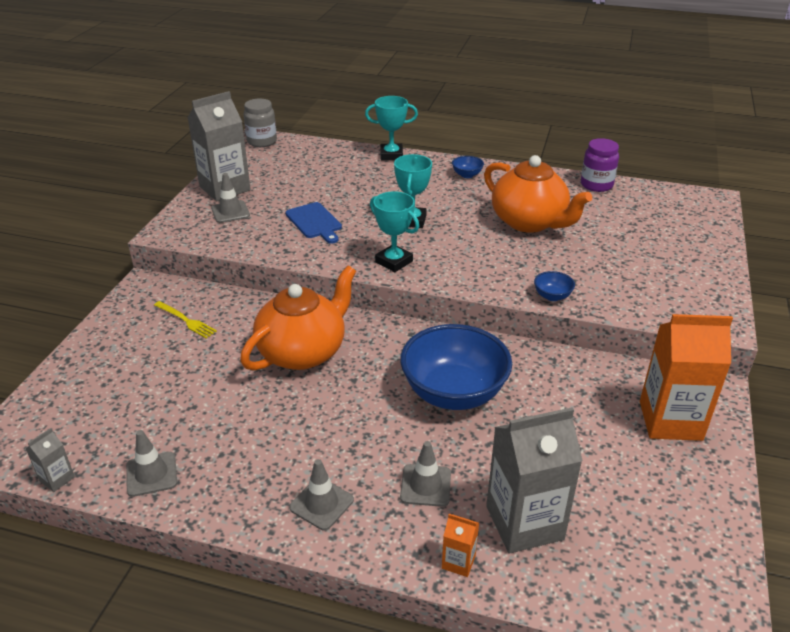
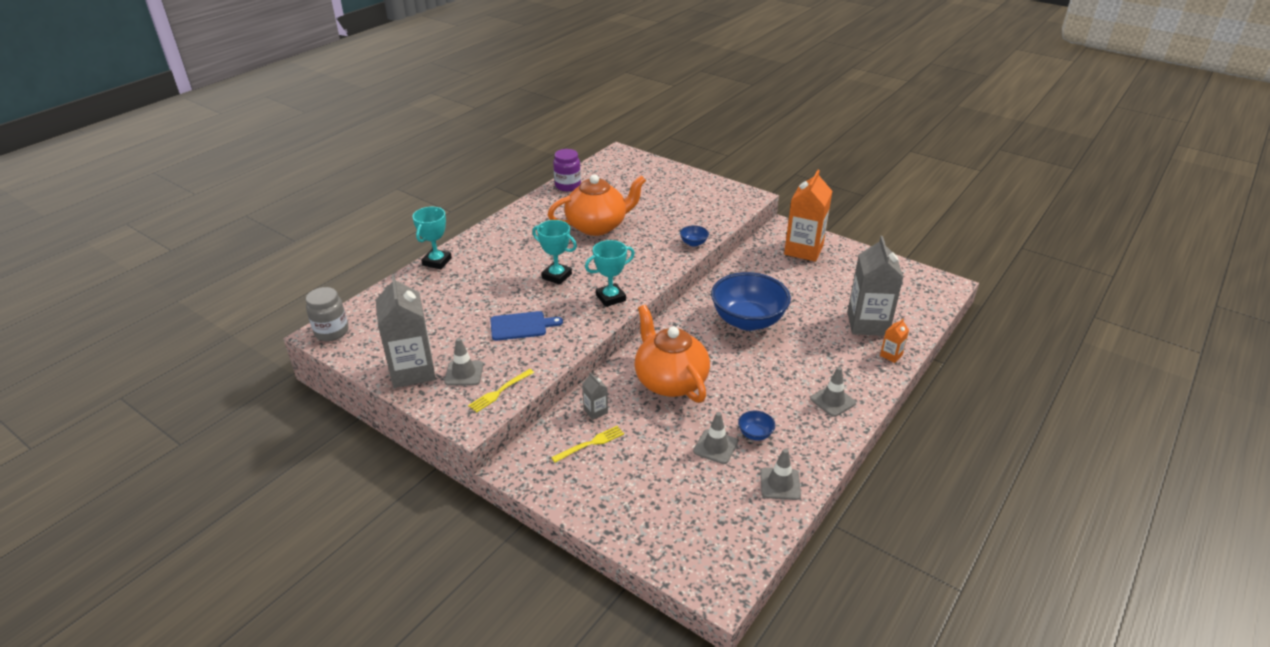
camera: 70 degrees left, 0 degrees up
(57, 479) = (768, 543): grey carton -> grey carton (595, 411)
(211, 236) = (500, 391): none -> yellow fork
(425, 485) = (829, 353): grey traffic cone -> grey traffic cone (715, 447)
(467, 175) = (506, 234): blue bowl -> blue bowl (755, 434)

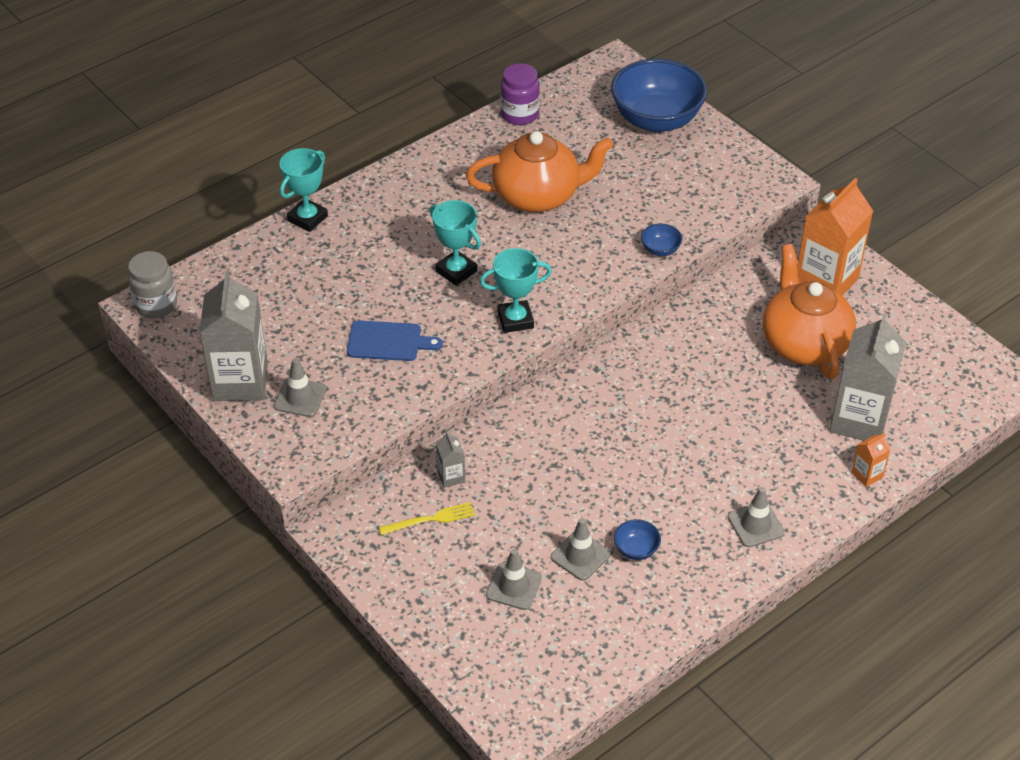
camera: 15 degrees right, 10 degrees up
(500, 391) = (336, 432): yellow fork -> none
(670, 381) = (558, 453): orange teapot -> orange teapot (803, 343)
(748, 321) = (696, 383): blue bowl -> blue bowl (656, 120)
(780, 484) = (638, 621): grey traffic cone -> grey traffic cone (514, 586)

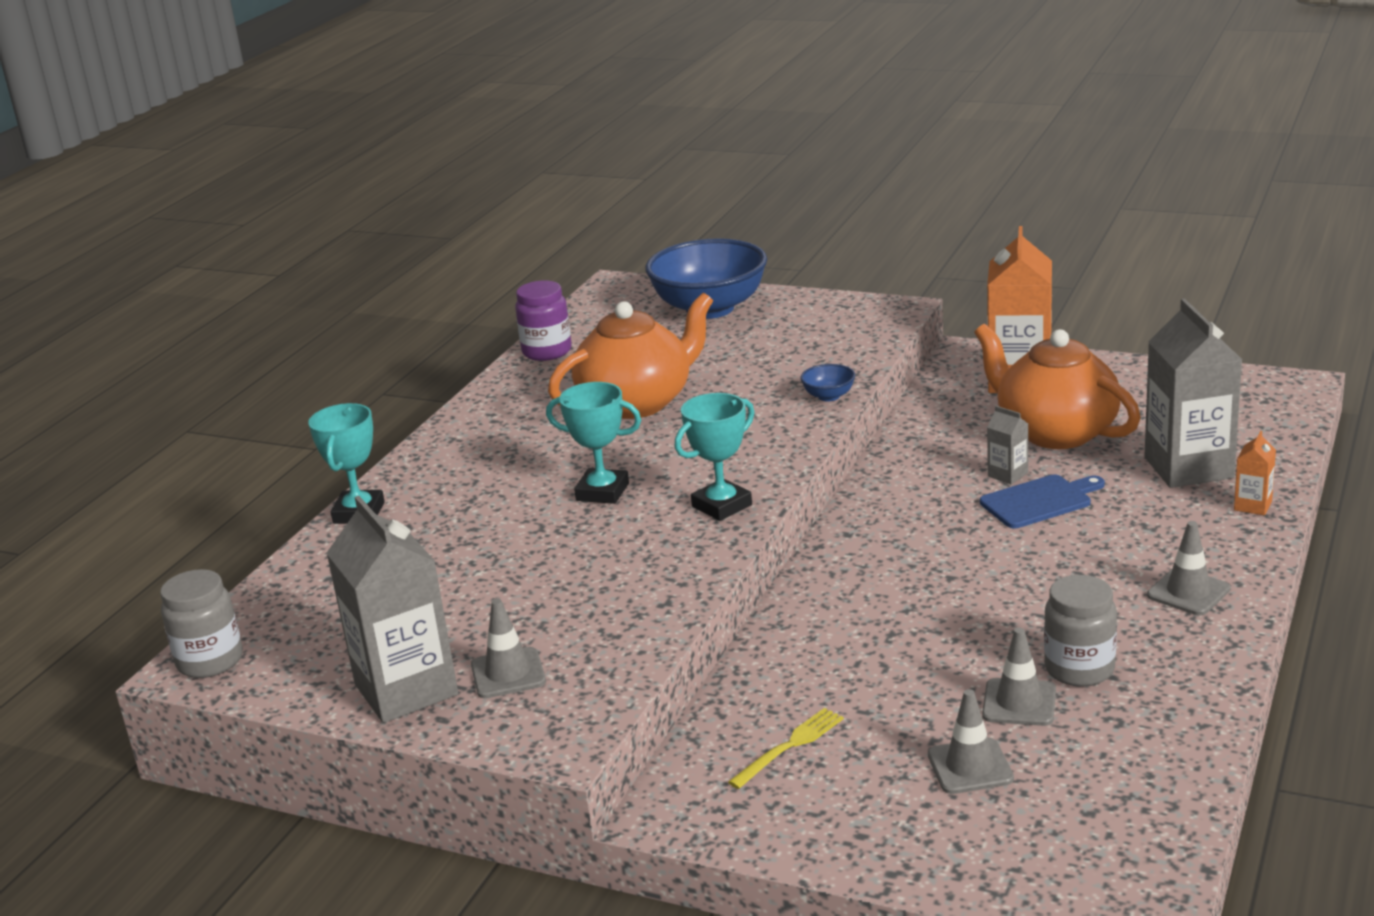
camera: 25 degrees left, 20 degrees down
(388, 341) = (577, 580): blue cutting board -> blue cutting board (1040, 501)
(451, 476) = (772, 695): grey carton -> grey carton (1007, 475)
(636, 549) = (1079, 669): blue bowl -> grey jar

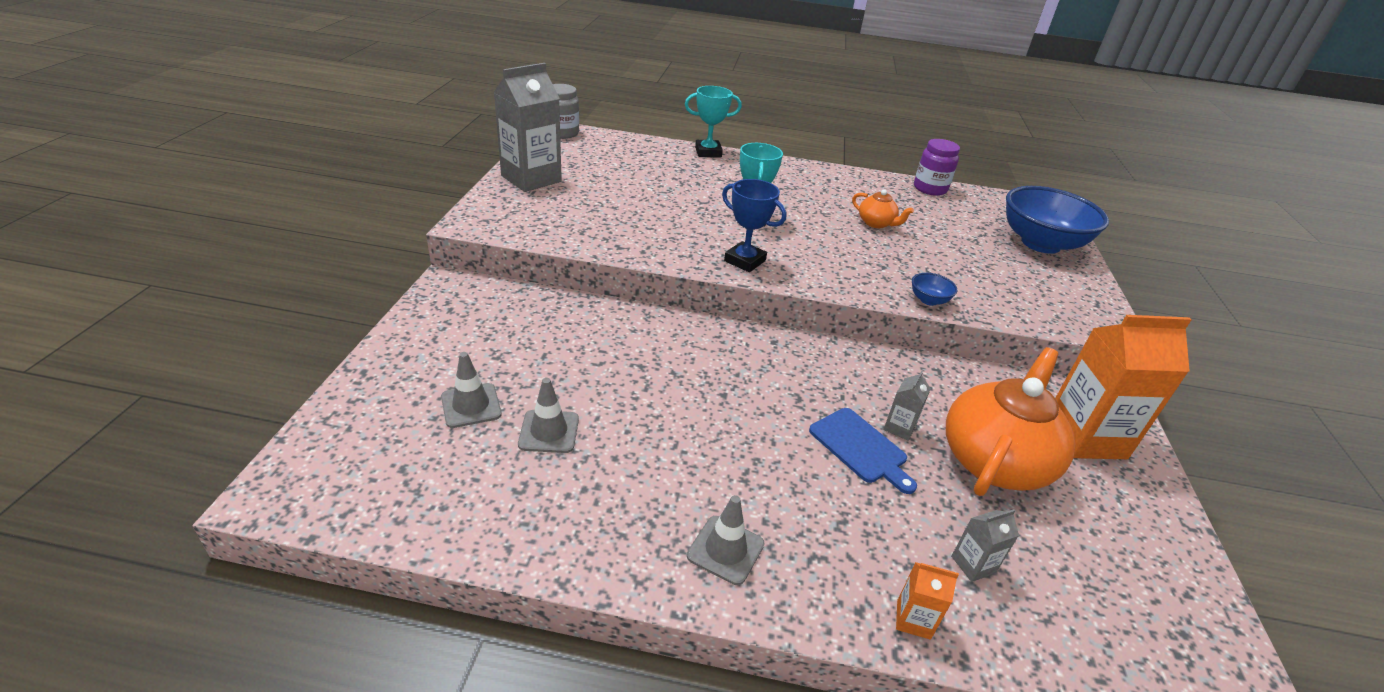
camera: 70 degrees right, 10 degrees up
(508, 673) = (543, 204): grey traffic cone -> none
(637, 402) = (876, 223): orange teapot -> orange teapot, size x0.47
(722, 506) = (744, 261): turquoise trophy -> blue trophy
(790, 746) = (507, 326): yellow fork -> none
(1079, 669) = (595, 468): grey jar -> none
(1188, 467) = (973, 564): grey carton -> grey carton, size x0.44

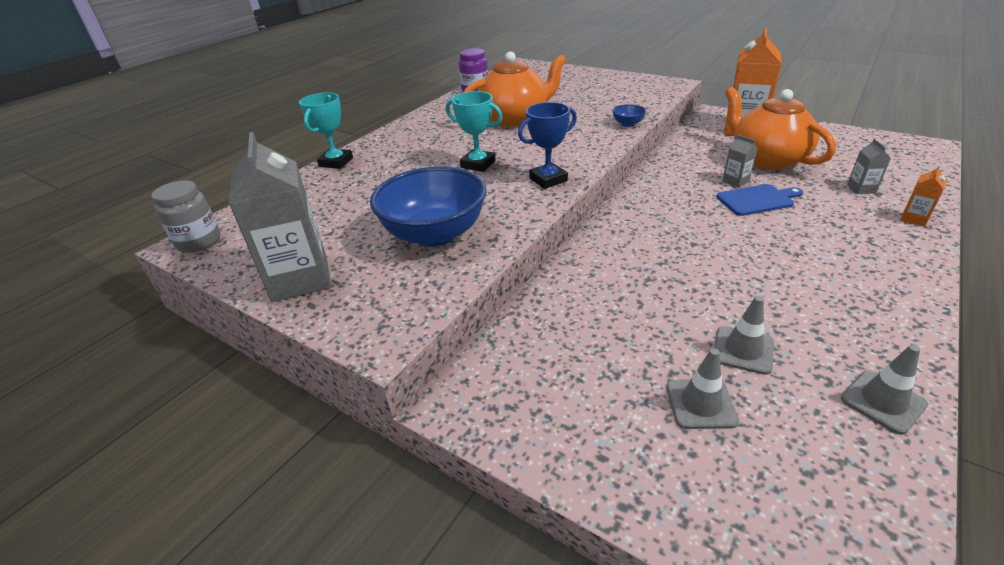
camera: 60 degrees left, 0 degrees up
(725, 550) = (874, 276): grey traffic cone -> grey traffic cone (883, 401)
(876, 223) = (515, 118): orange teapot -> orange teapot, size x2.14
(1040, 243) = (568, 77): blue bowl -> blue bowl (435, 234)

